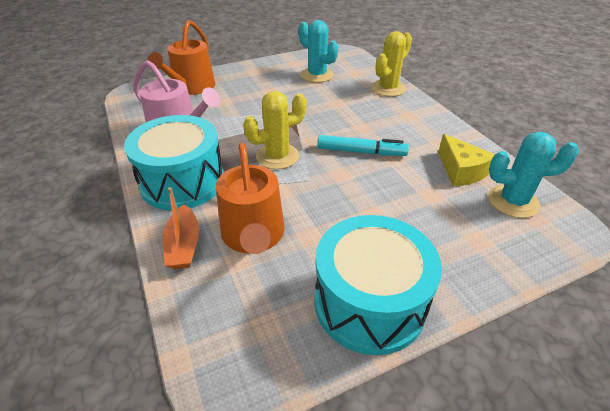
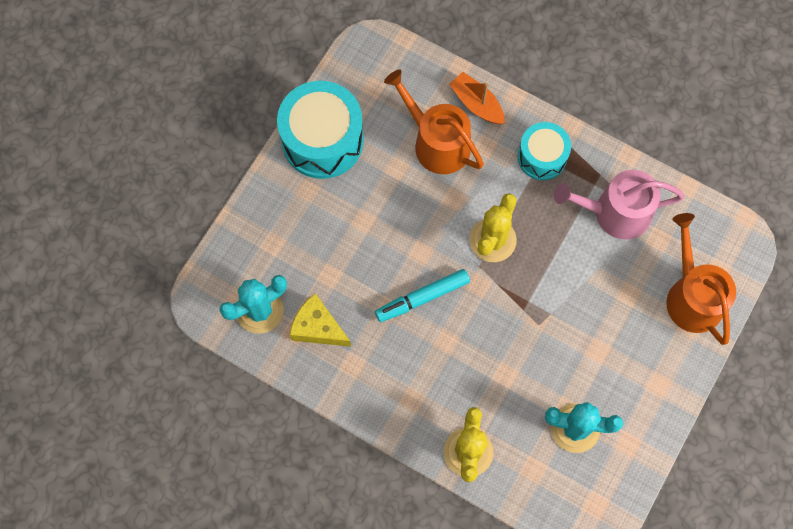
camera: 145 degrees right, 30 degrees up
(182, 182) = (542, 157): turquoise drum -> turquoise drum, size x0.60

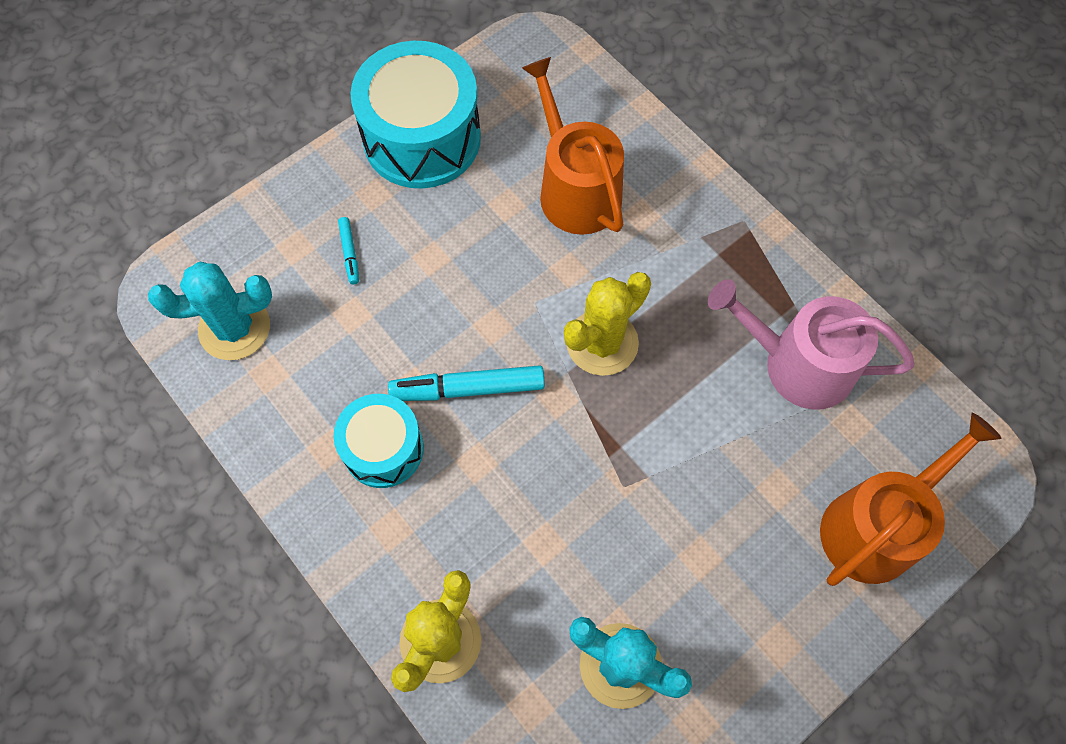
camera: 20 degrees right, 5 degrees down
(310, 236) = (350, 253): none -> turquoise marker
(318, 327) = (303, 379): yellow cheese -> none
(477, 104) = (651, 157): orange boat -> none
(542, 157) = (717, 254): turquoise drum -> turquoise drum (383, 449)
(692, 296) = (876, 526): orange watering can -> orange watering can turned 45 degrees clockwise

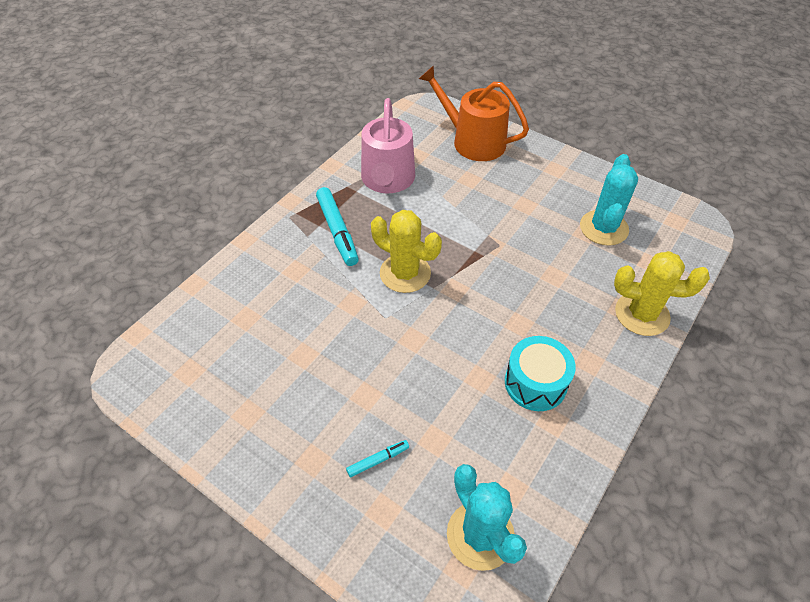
camera: 105 degrees left, 15 degrees down
(422, 138) = (245, 436): turquoise drum -> none
(468, 389) = (468, 342): turquoise marker -> turquoise marker (337, 231)
(575, 189) = (280, 313): orange watering can -> none

